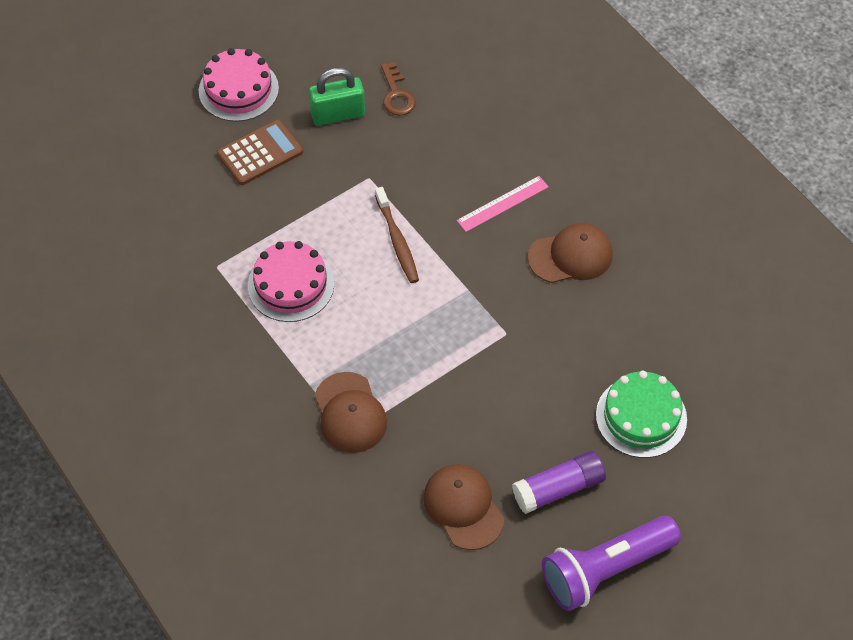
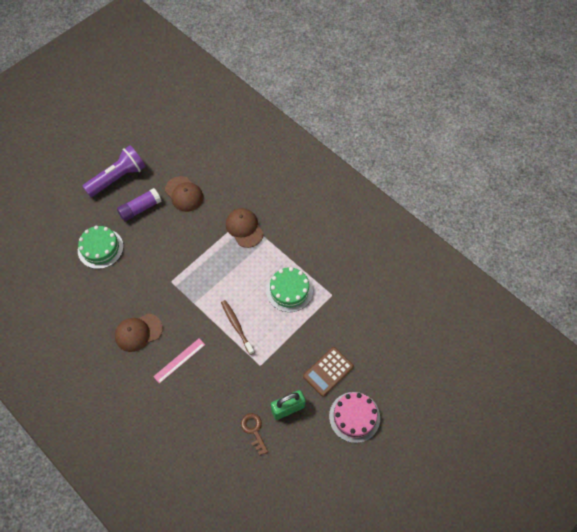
camera: 170 degrees right, 5 degrees up
(291, 285) = (289, 290): pink cake -> green cake

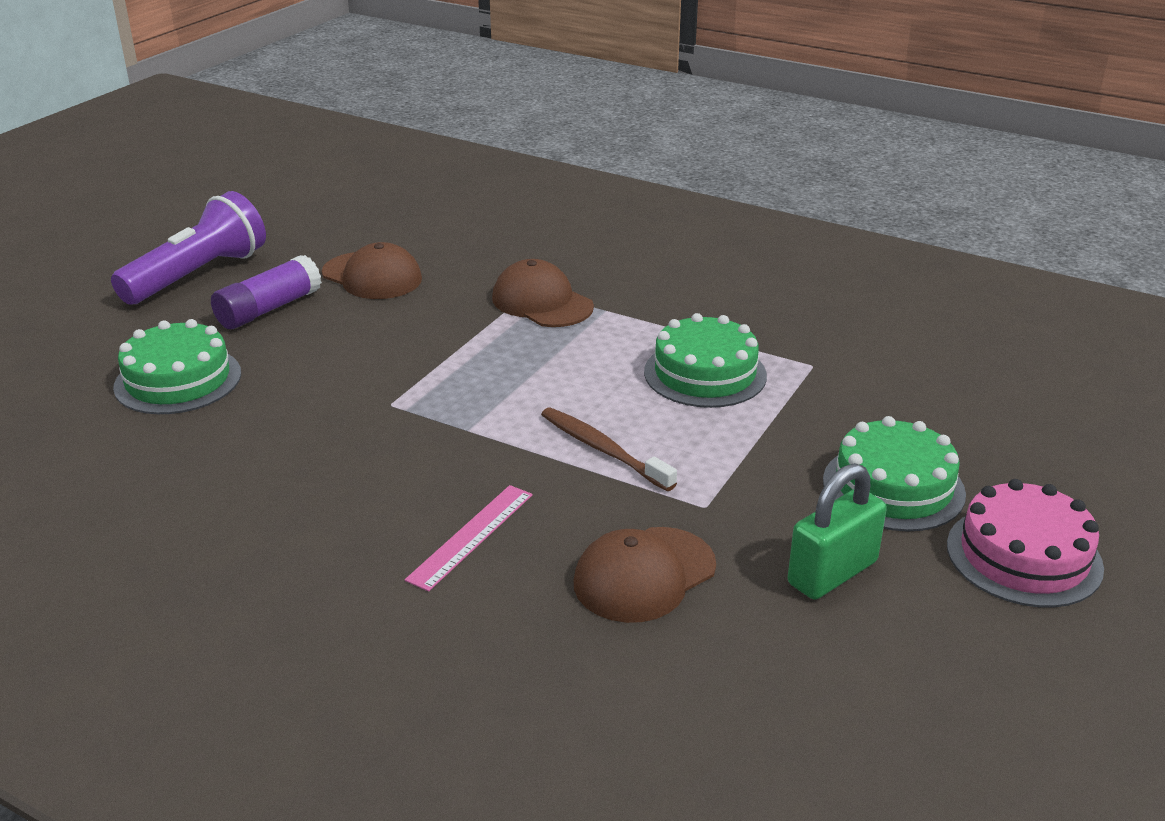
camera: 15 degrees left, 30 degrees down
(138, 332) = (329, 504): brown cap -> brown cap (644, 575)
(254, 430) = (763, 636): brown key -> none
(328, 371) = (893, 487): brown calculator -> green cake

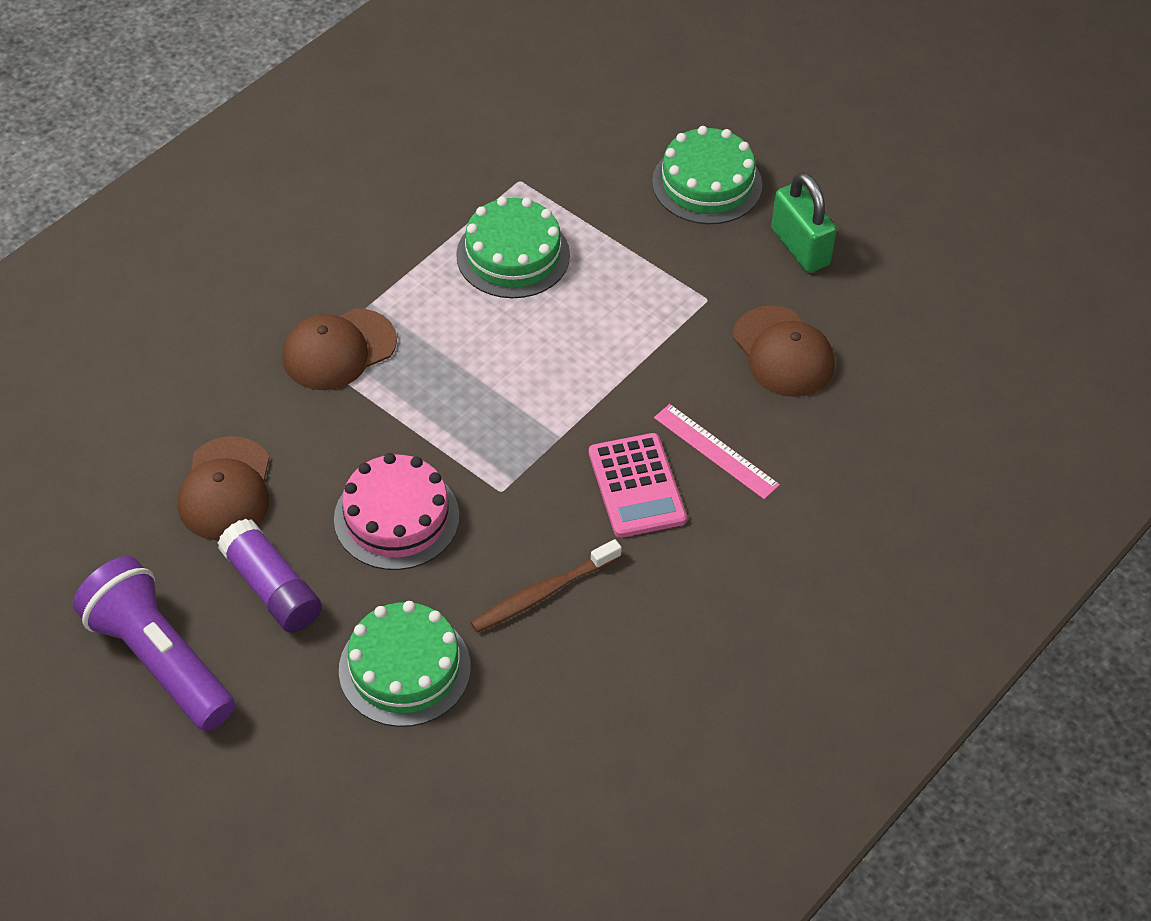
camera: 80 degrees left, 20 degrees up
(372, 276) = (225, 489): brown cap -> brown cap turned 135 degrees clockwise
(409, 485) = (637, 486): none -> pink calculator
(603, 450) = (615, 347): brown toothbrush -> brown toothbrush (543, 593)
(1024, 556) = (800, 142): pink cake -> pink cake (396, 517)

